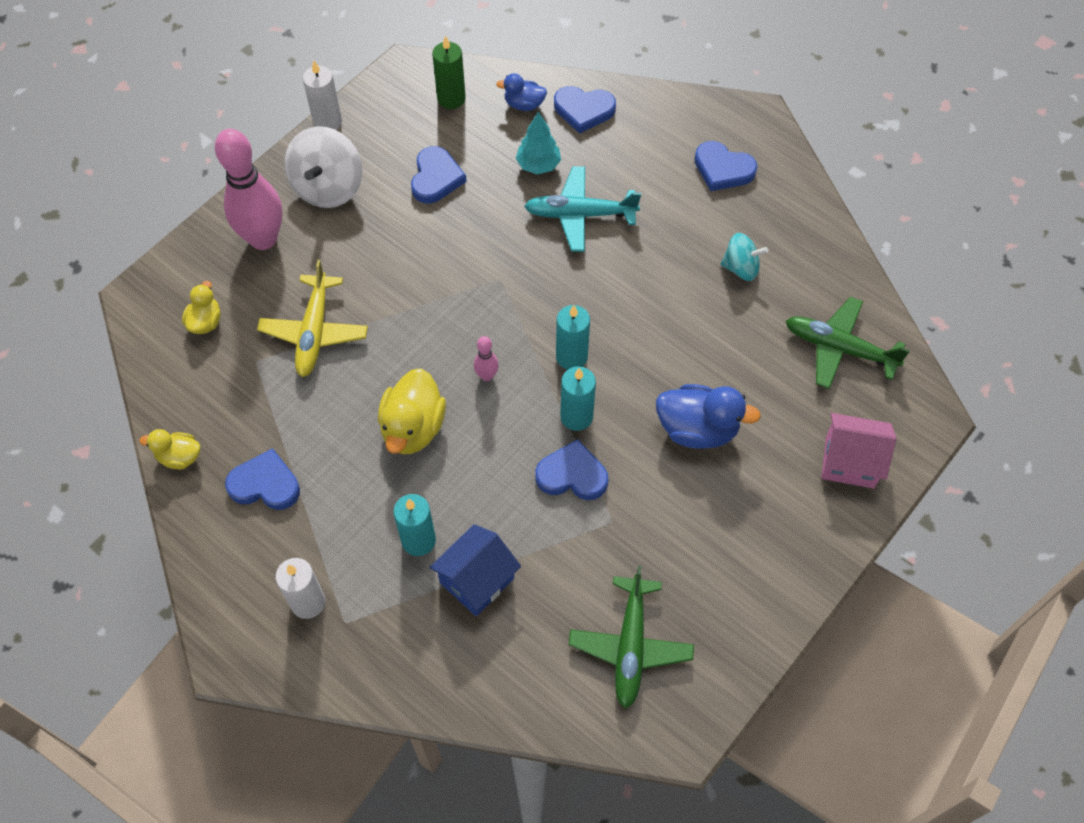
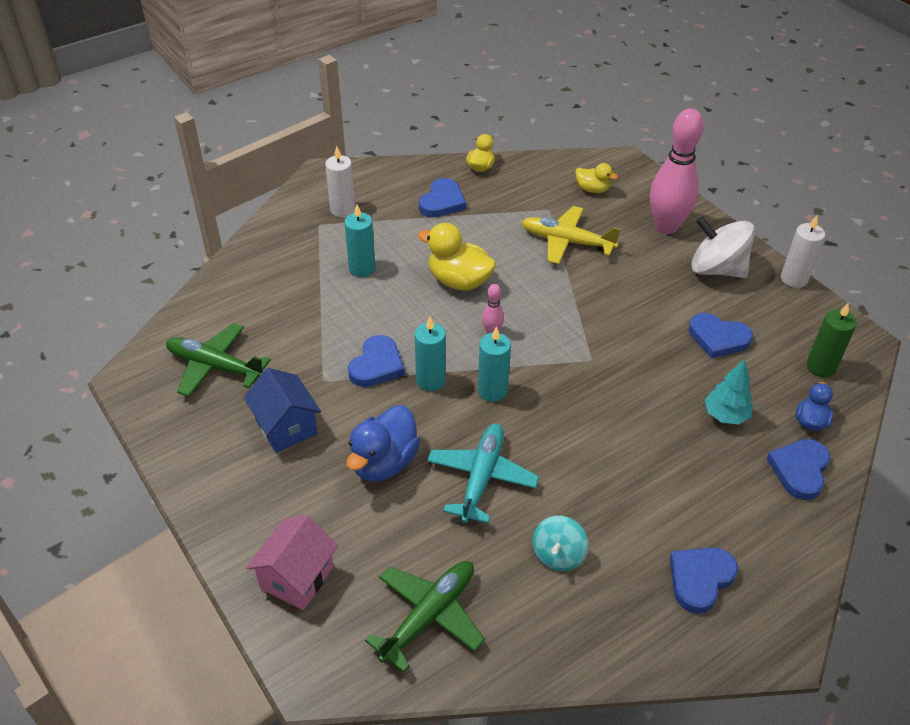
camera: 105 degrees right, 15 degrees down
(477, 580) = (314, 293): blue house -> blue house (286, 427)
(580, 214) = (656, 434): turquoise plane -> turquoise plane (481, 477)

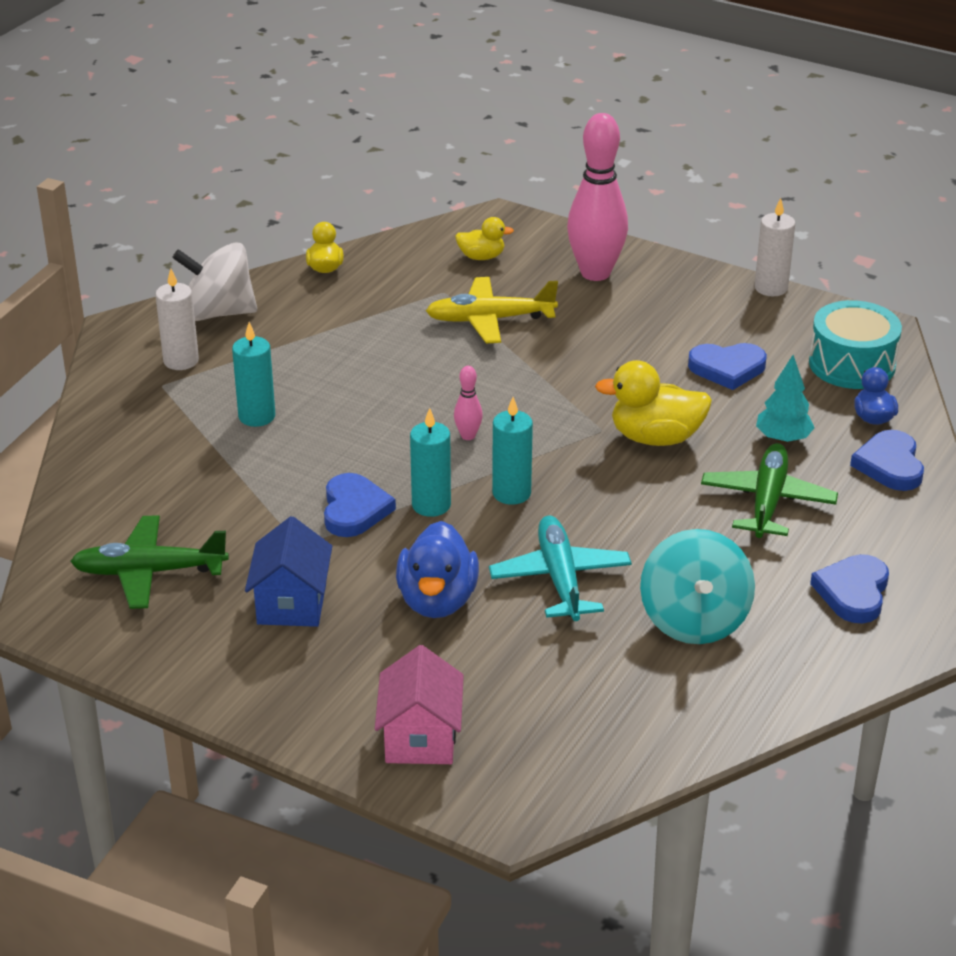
camera: 25 degrees left, 10 degrees down
(286, 427) = (291, 604): blue house -> blue house turned 60 degrees clockwise
(429, 616) = (596, 720): green plane -> green plane (767, 501)
(442, 202) = (305, 318): blue heart -> none
(459, 281) = (389, 396): yellow duck -> yellow duck (655, 438)
(558, 555) = (694, 620): turquoise spinning top -> turquoise spinning top, size x1.67
(716, 269) = (681, 301): white spinning top -> white spinning top (218, 313)
(821, 367) = (852, 364): green candle -> turquoise drum

